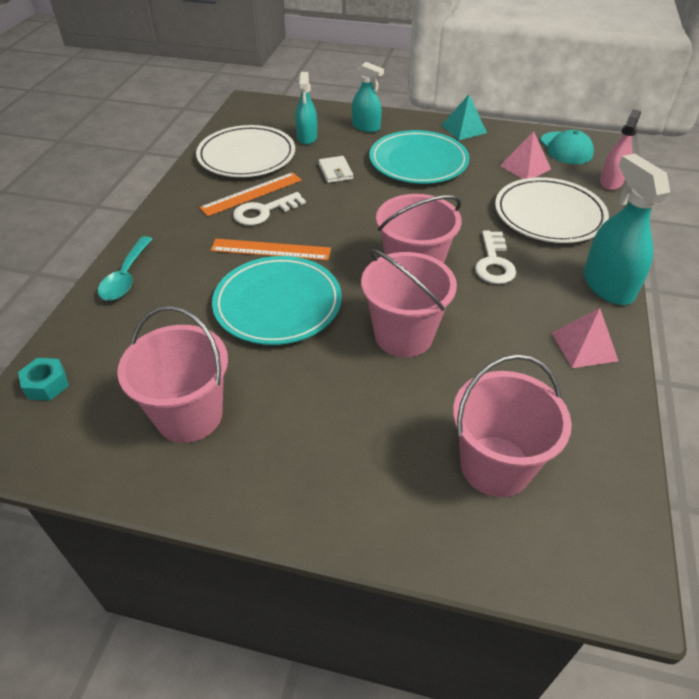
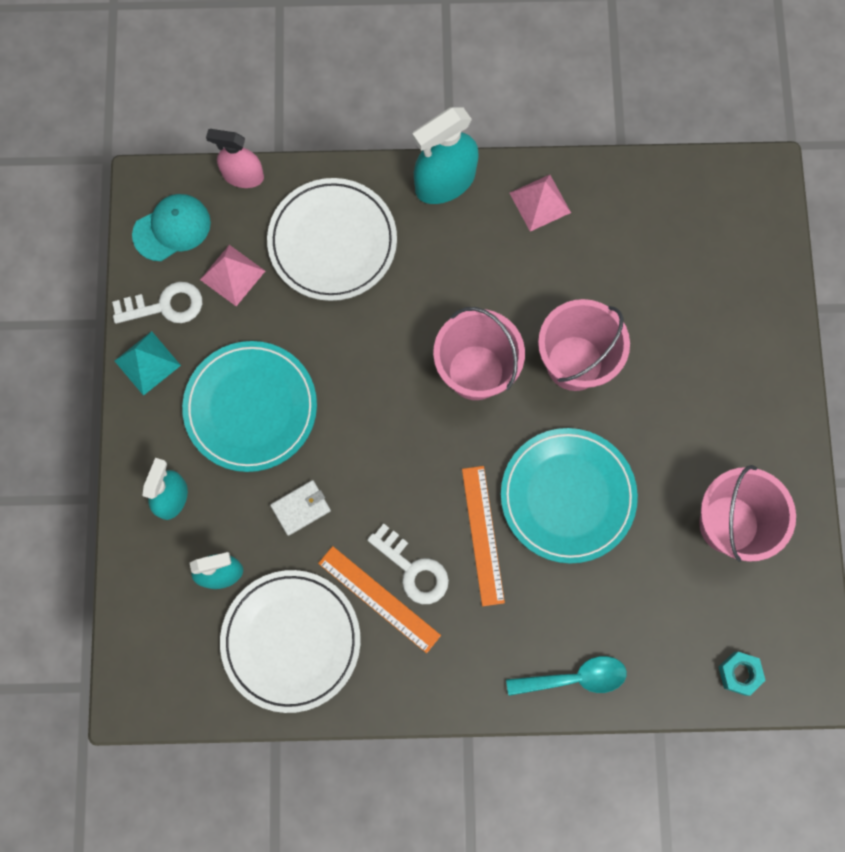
camera: 105 degrees left, 30 degrees up
(494, 262) = (438, 293): white key -> white key (165, 306)
(495, 466) = (696, 265): pink bucket -> none

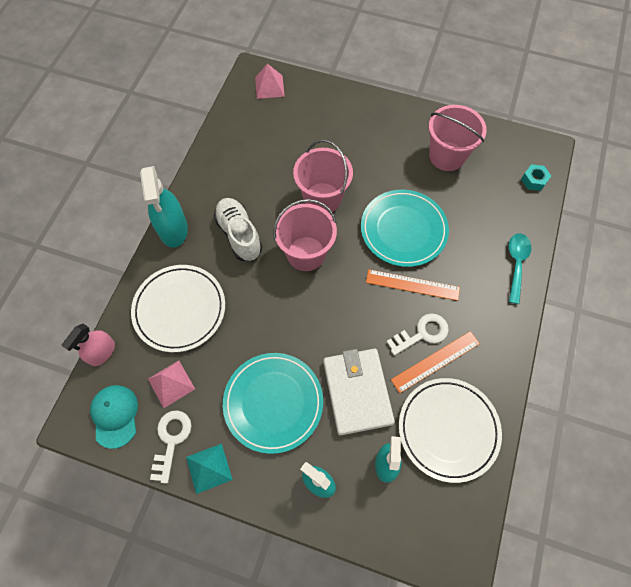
camera: 70 degrees left, 10 degrees down
(301, 508) = (357, 392): white wallet -> white wallet, size x2.13
(470, 271) = (239, 234): none -> white shoe
(540, 202) = (213, 182): pink pyramid -> pink pyramid (269, 86)

